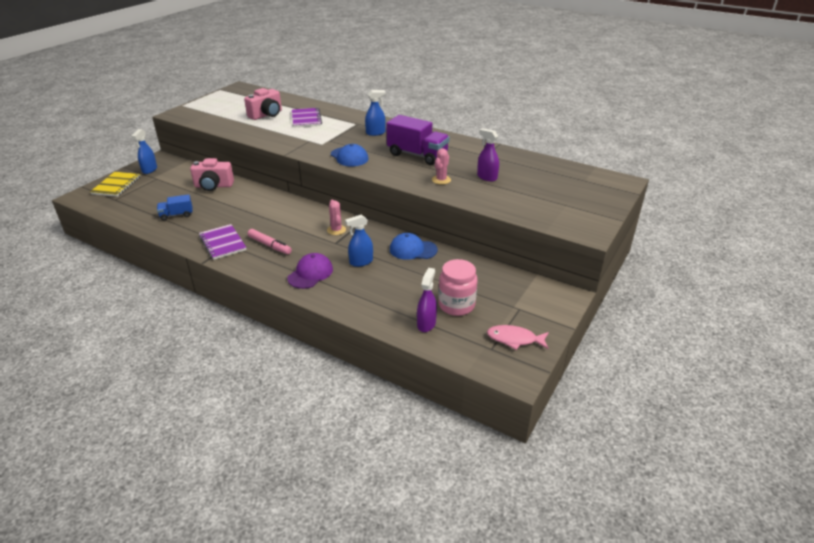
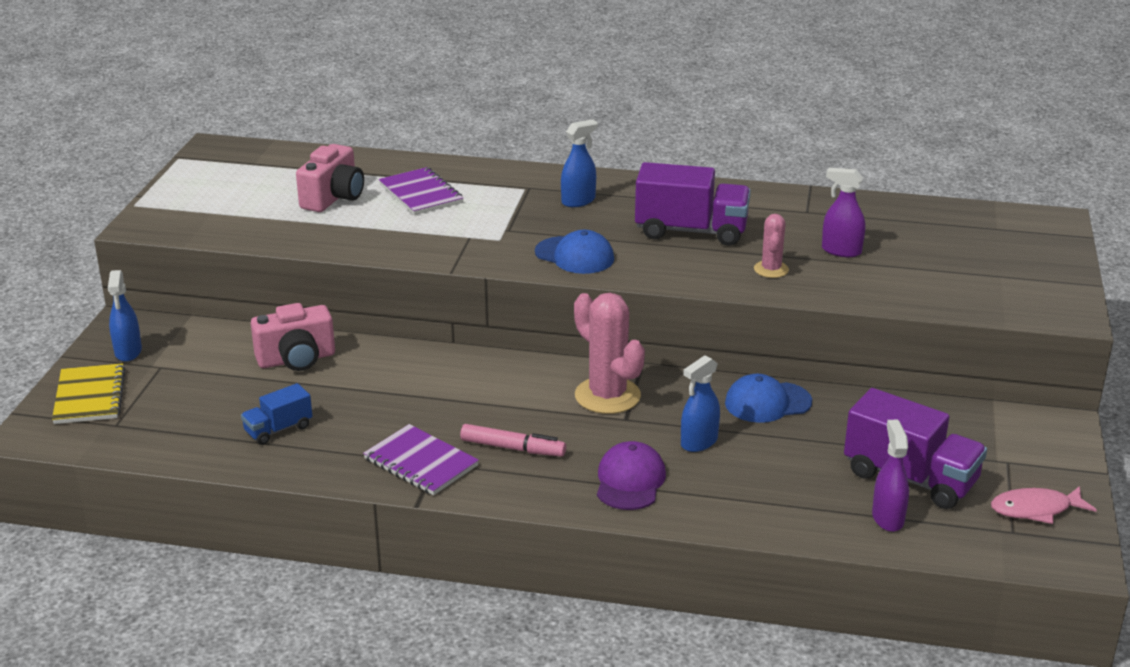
camera: 20 degrees left, 5 degrees down
(336, 230) = (607, 396): pink cactus -> pink cactus, size x1.83
(456, 305) = (910, 478): pink jar -> purple truck

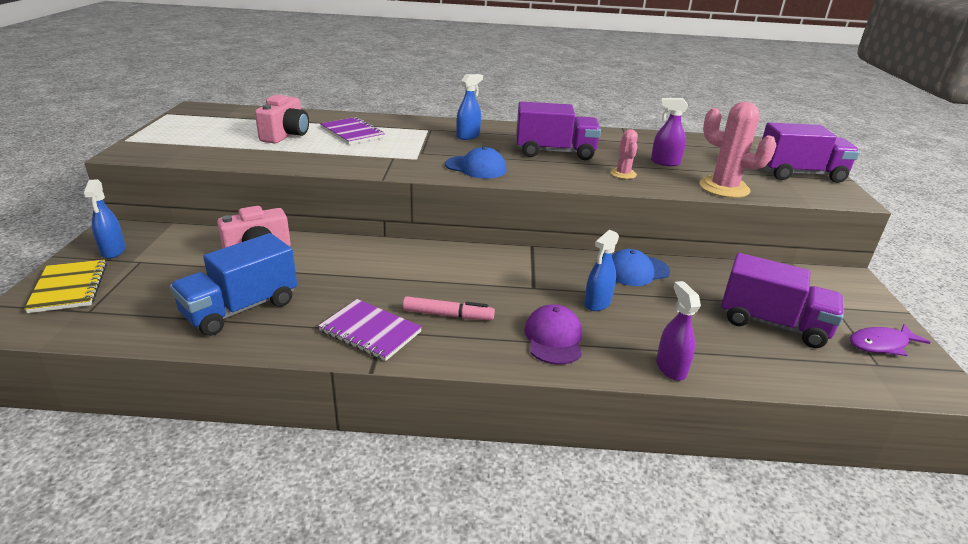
camera: 10 degrees left, 0 degrees up
(278, 429) = (241, 309): blue truck -> blue truck, size x1.87
(607, 396) = (513, 271): pink cactus -> pink cactus (724, 188)
(887, 518) = (775, 358): purple spray bottle -> purple spray bottle (670, 368)
(1028, 274) = (799, 174): none -> purple truck
(1035, 509) = (881, 344): pink fish -> purple fish

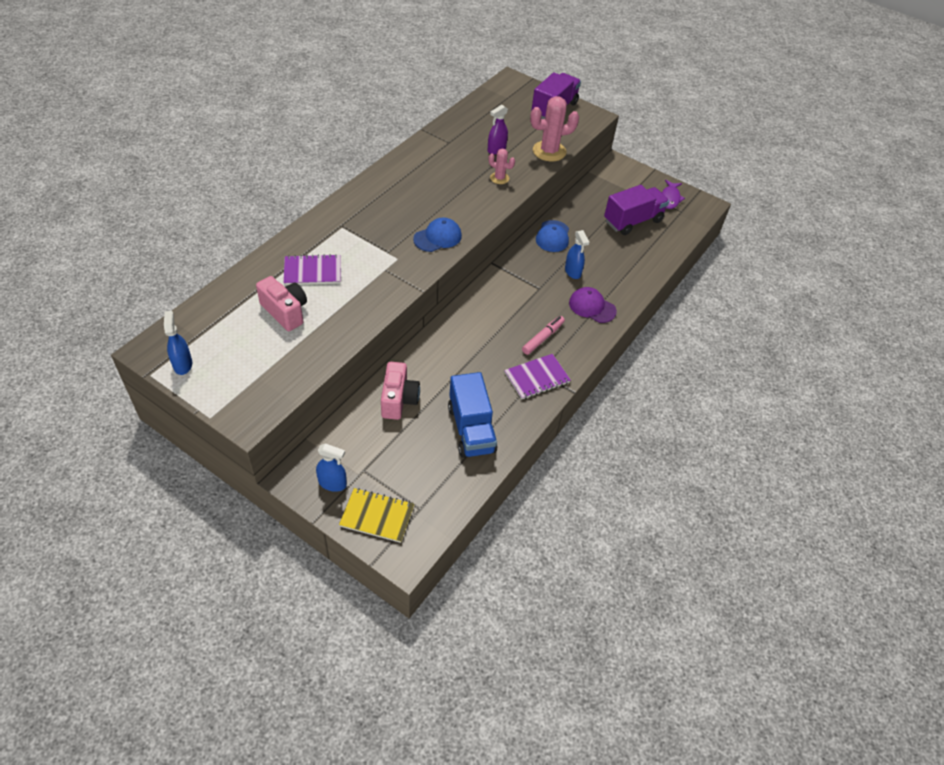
camera: 60 degrees left, 20 degrees up
(468, 136) = (374, 212): blue spray bottle -> blue spray bottle (183, 364)
(555, 152) = (441, 187): purple truck -> none
(670, 368) = (641, 279): purple spray bottle -> none

